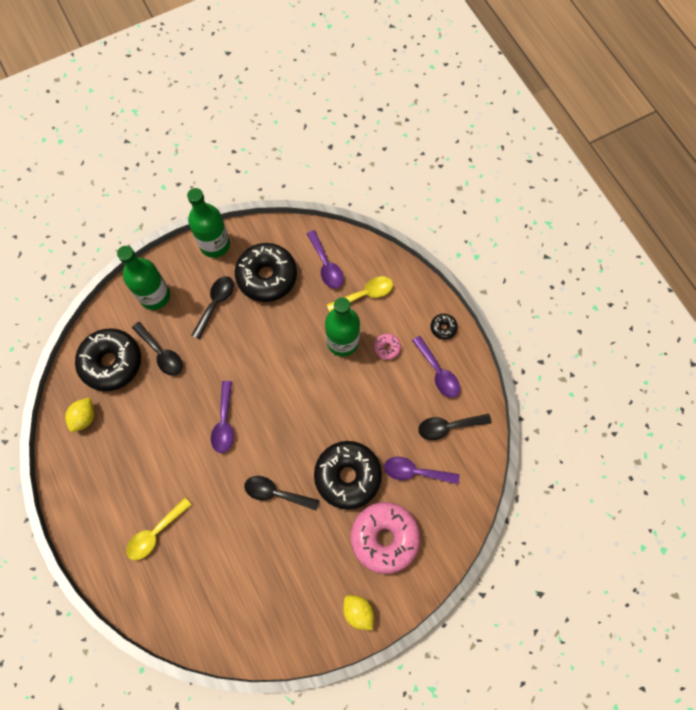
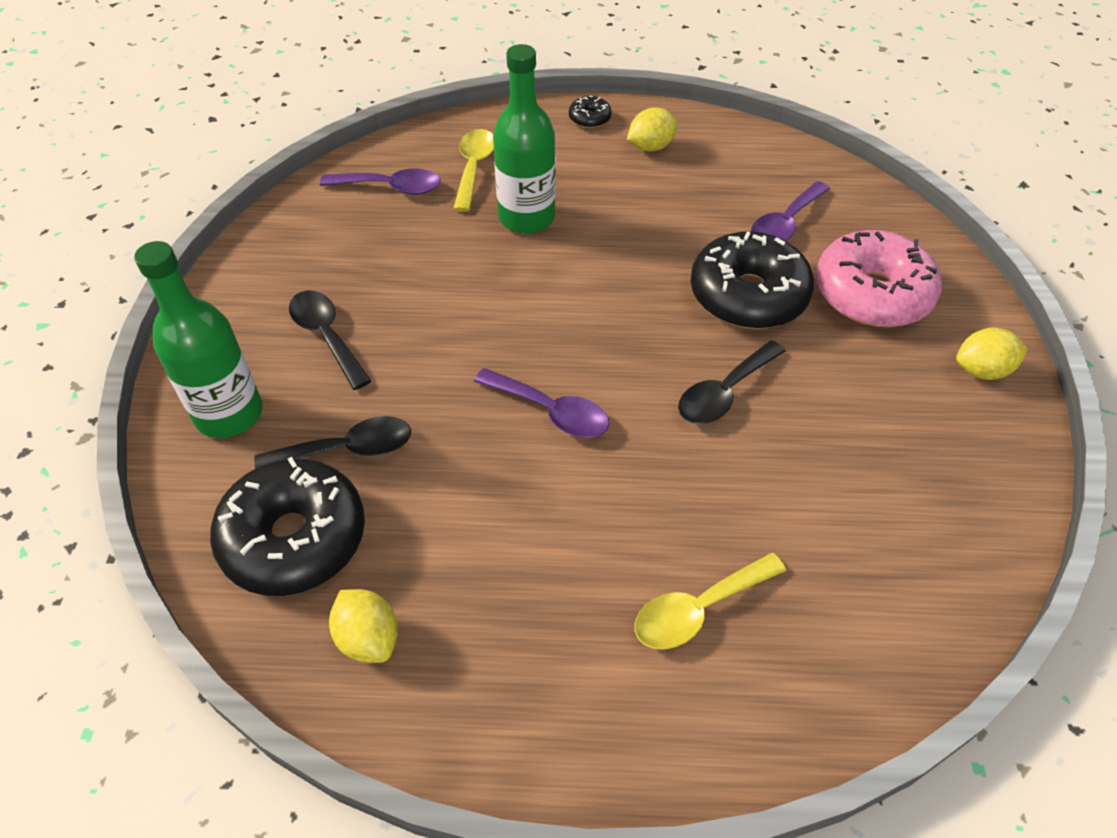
camera: 60 degrees left, 20 degrees down
(155, 533) = (698, 609): yellow spoon -> yellow spoon turned 75 degrees clockwise
(215, 244) = (222, 295): green bottle -> none
(267, 276) = (342, 256): black donut -> none
(387, 348) = (575, 178): pink donut -> none
(438, 372) = (651, 147): purple spoon -> yellow lemon
(448, 427) = (737, 168): black spoon -> none

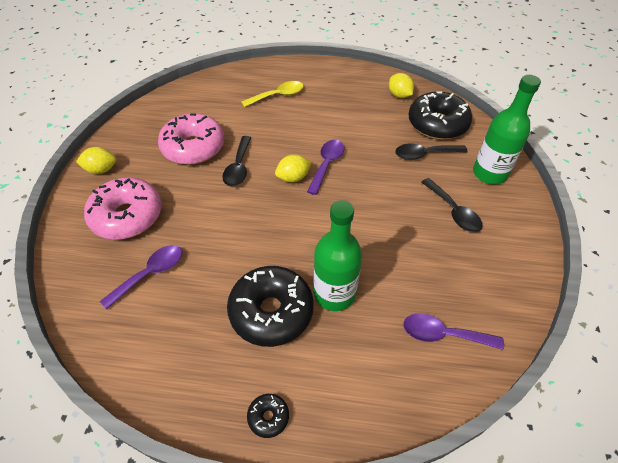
camera: 175 degrees left, 0 degrees up
(474, 168) = (377, 353): yellow spoon -> none
(551, 411) = (327, 164): purple spoon -> purple spoon turned 75 degrees clockwise
(651, 147) = (221, 368): yellow lemon -> yellow lemon (293, 178)
(724, 393) = (238, 167): black spoon -> black spoon turned 135 degrees clockwise
(748, 295) = (202, 220): black donut -> black donut (271, 311)
(834, 432) = (193, 147): none -> pink donut

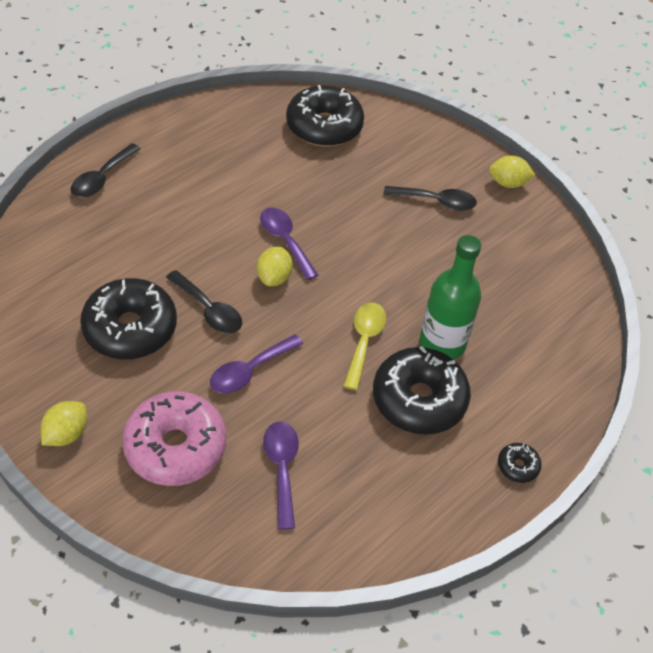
camera: 55 degrees left, 0 degrees up
(193, 147) = (130, 328): pink donut -> black donut
(278, 95) = (132, 205): yellow spoon -> yellow spoon (364, 341)
(399, 95) = (252, 119): yellow lemon -> yellow lemon (508, 183)
(424, 154) = (351, 166): black spoon -> black spoon (102, 178)
(443, 334) = (543, 304): purple spoon -> purple spoon (249, 371)
(489, 173) = (420, 145): green bottle -> none

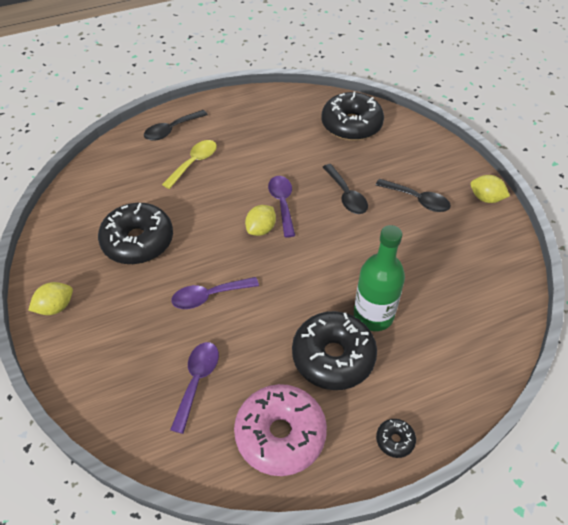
camera: 25 degrees right, 0 degrees up
(176, 447) = (126, 340): pink donut -> pink donut (280, 434)
(209, 310) = (201, 242): black spoon -> black spoon (346, 196)
(364, 341) = (309, 296): yellow spoon -> yellow spoon (194, 163)

